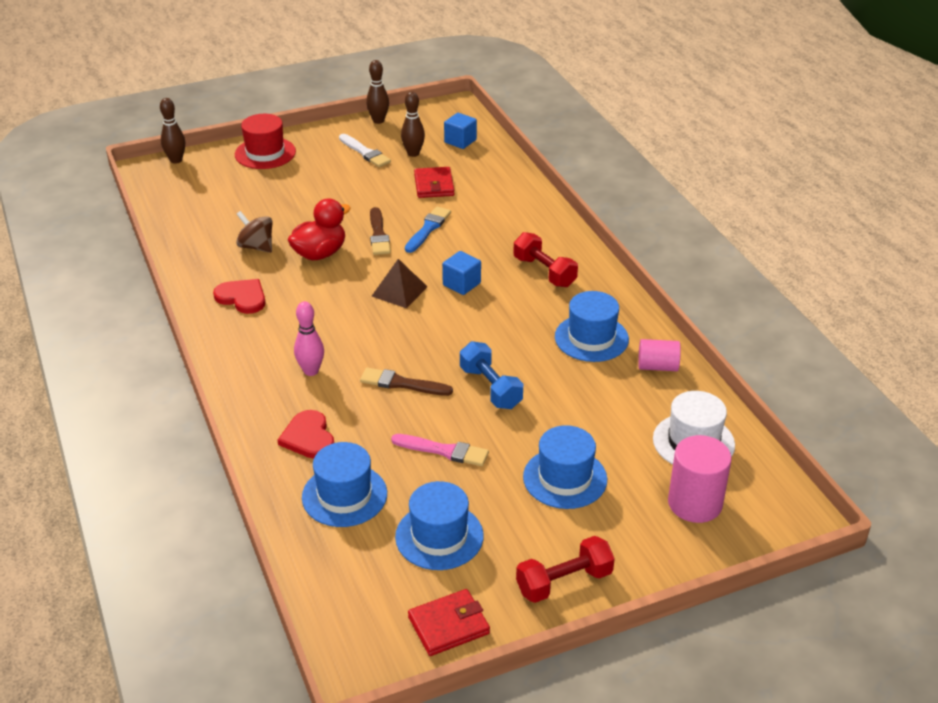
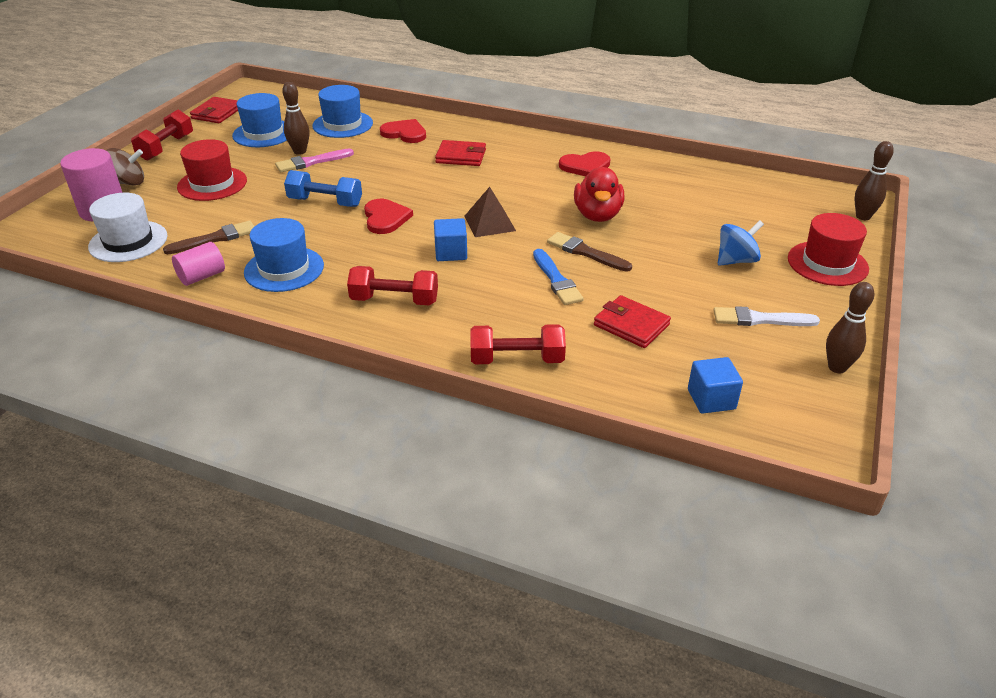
camera: 135 degrees right, 0 degrees up
(256, 247) = (649, 196): brown spinning top -> brown spinning top (129, 183)
(307, 181) = (736, 260): none -> blue spinning top
(311, 371) = (461, 156): pink bowling pin -> red wallet
(402, 383) = (391, 177): brown brush -> brown brush (215, 238)
(413, 153) = (720, 349): brown bowling pin -> brown bowling pin (300, 151)
(465, 341) = (385, 218): none -> red heart
(523, 203) = (517, 360): none -> red dumbbell
(565, 478) = (212, 184): blue hat -> red hat

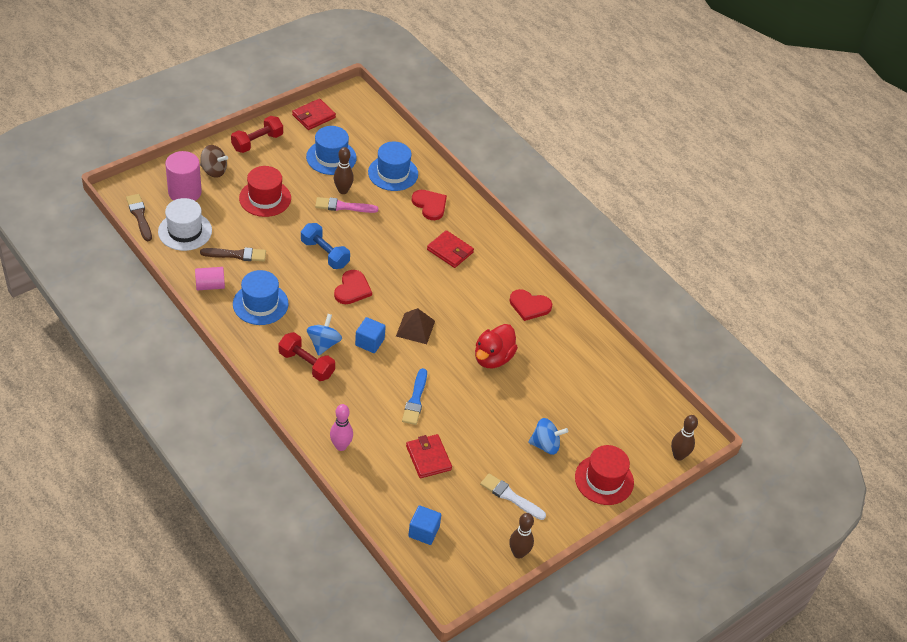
camera: 25 degrees right, 10 degrees up
(398, 274) = (324, 344): none -> blue spinning top
(517, 360) = (341, 446): red dumbbell -> pink bowling pin
(585, 252) = (454, 386): brown brush -> brown brush (139, 216)

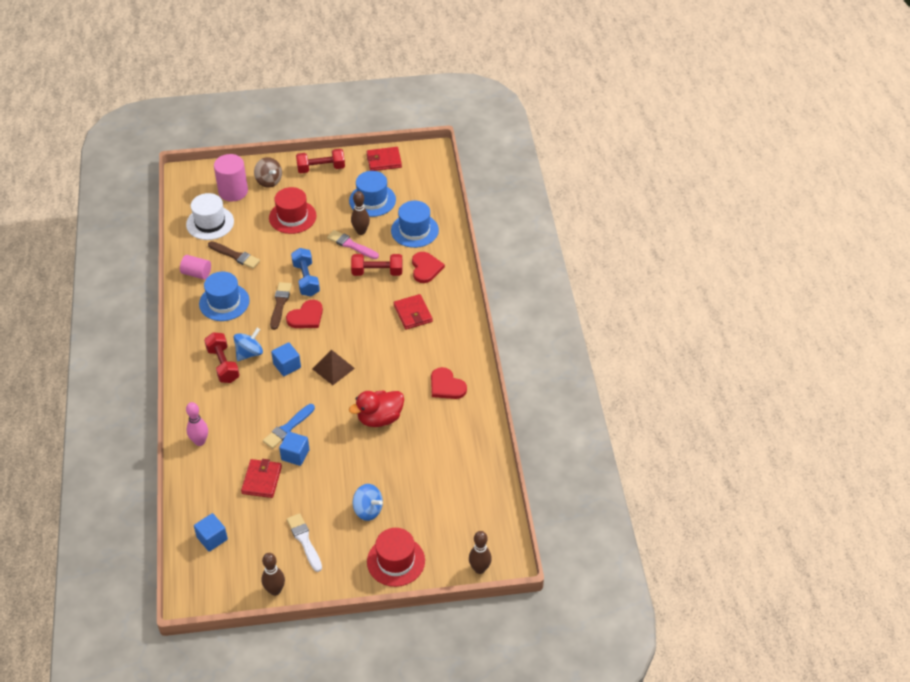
camera: 35 degrees right, 0 degrees up
(139, 216) = (185, 199): brown brush -> brown brush (280, 304)
(387, 224) = (377, 272): none -> red dumbbell
(441, 422) = (295, 455): none -> blue cube

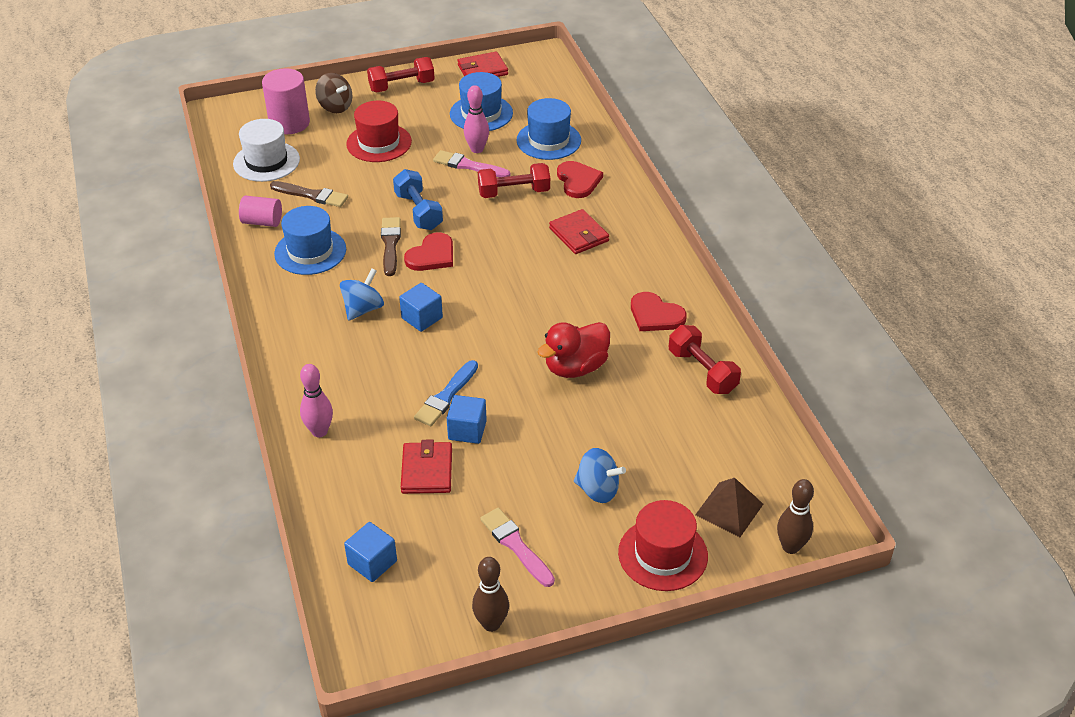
camera: 10 degrees left, 5 degrees down
(223, 364) = (329, 328): red dumbbell -> red dumbbell (702, 371)
(304, 541) = (516, 545): white brush -> pink brush
(333, 368) = (489, 313): brown pyramid -> brown pyramid (729, 509)
(361, 231) = (477, 149): brown bowling pin -> pink bowling pin

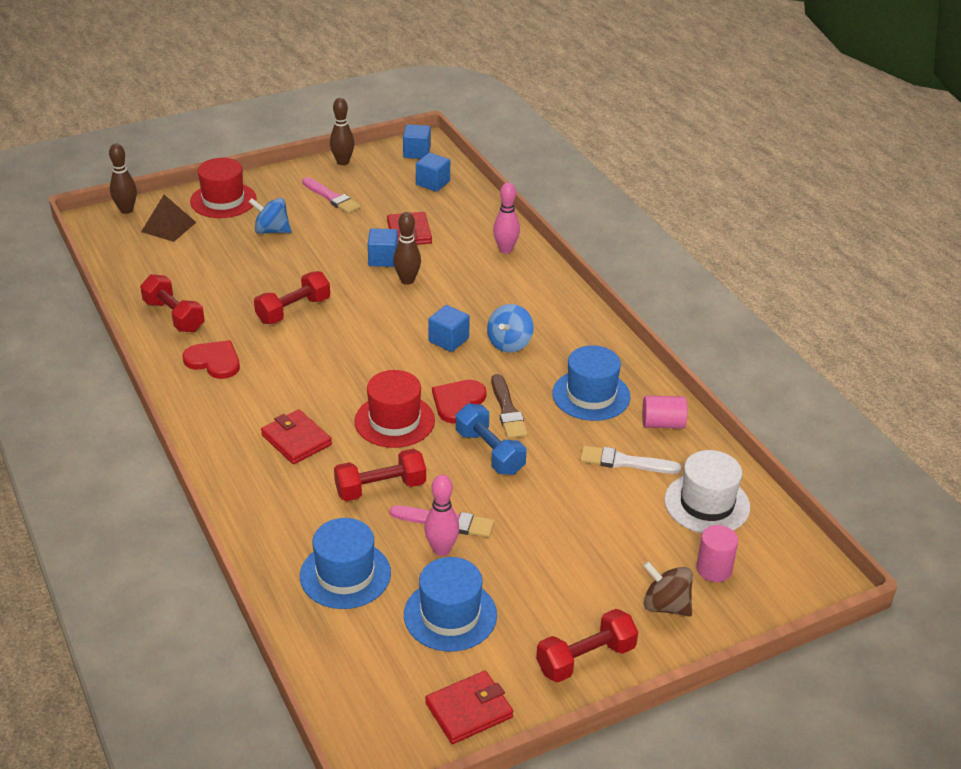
camera: 170 degrees right, 5 degrees down
(289, 123) = (714, 569): pink cylinder -> pink cylinder, size x0.63
(312, 195) = (625, 462): brown brush -> white brush
(377, 636) = (417, 152): none -> blue cube
(379, 143) = (576, 547): red hat -> red hat (394, 421)
(446, 396) = (407, 280): blue brush -> brown bowling pin
(575, 367) = (293, 310): red duck -> red dumbbell
(578, 181) = (300, 512): red heart -> none

